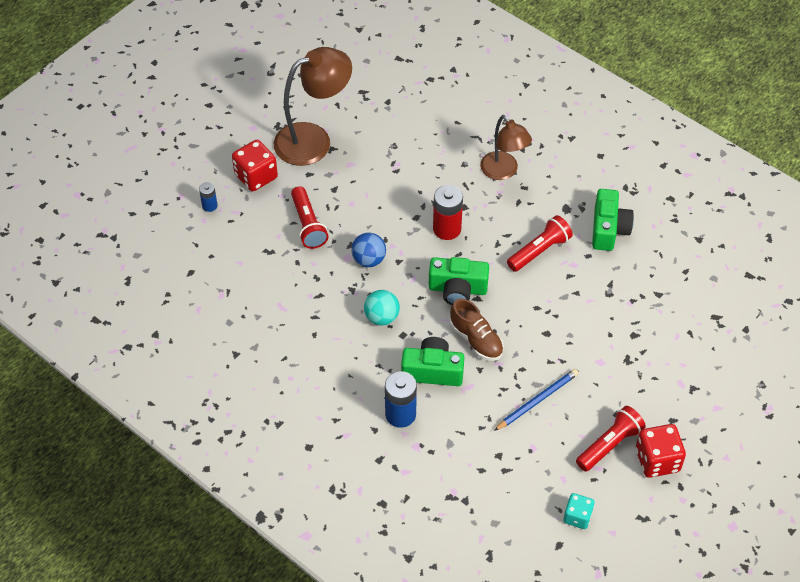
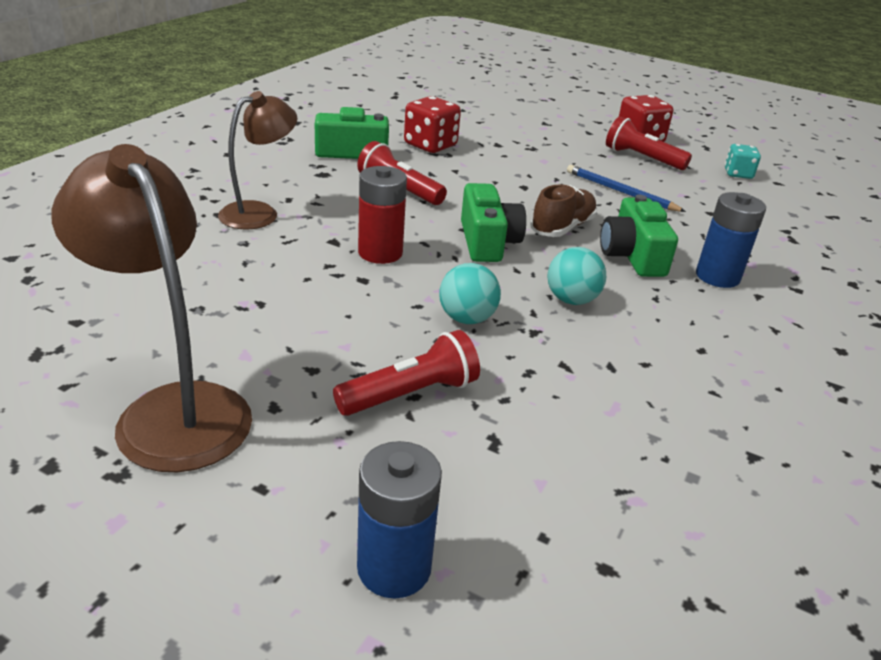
camera: 105 degrees left, 20 degrees down
(209, 206) = (394, 567): blue battery -> blue battery, size x1.83
(256, 176) = (287, 491): red dice -> red dice (430, 145)
(369, 260) = (467, 318): blue ball -> turquoise ball

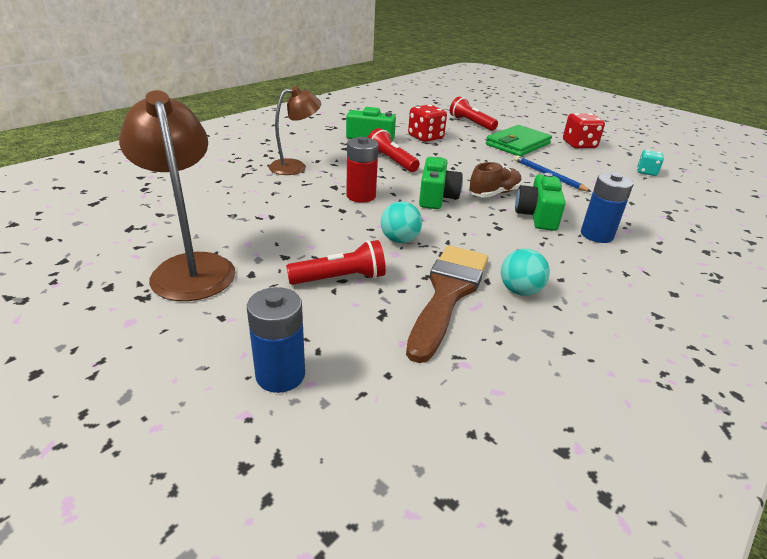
camera: 15 degrees right, 0 degrees up
(560, 146) = (517, 144): none -> green wallet
(568, 394) = (448, 293): none -> brown brush
(571, 300) = (479, 237): turquoise ball -> turquoise ball (520, 291)
(642, 158) = (575, 156): red flashlight -> red flashlight (471, 123)

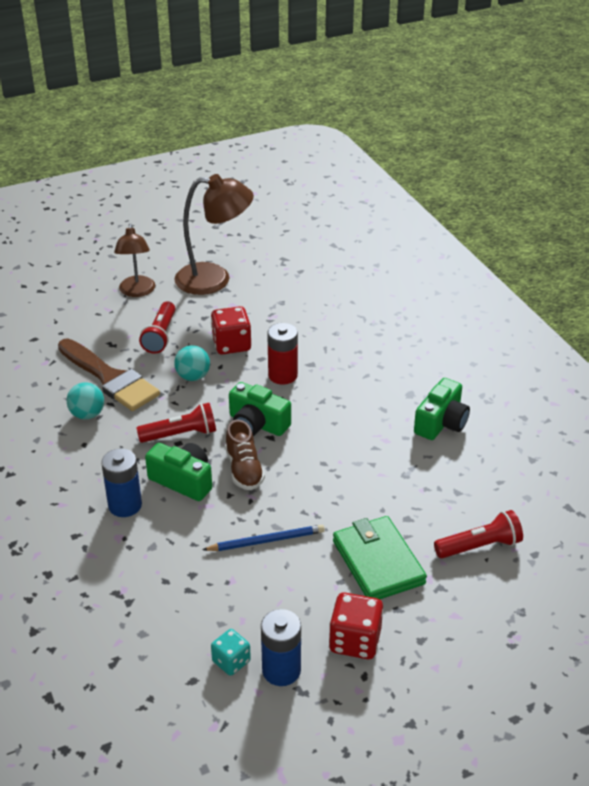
camera: 115 degrees right, 5 degrees up
(280, 375) = (89, 298): blue battery -> blue battery (281, 670)
(295, 166) = (368, 349): brown lamp -> brown lamp (137, 292)
(391, 161) = (359, 419): red flashlight -> red flashlight (180, 434)
(425, 137) = (430, 473): red dice -> red dice (231, 344)

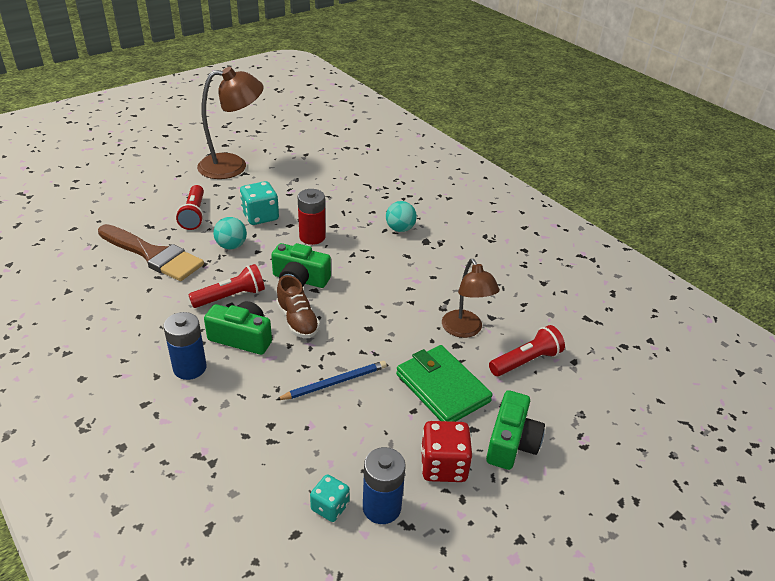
camera: 15 degrees left, 0 degrees up
(87, 414) = (137, 289): turquoise ball -> turquoise ball (400, 229)
(137, 292) = (165, 181): brown lamp -> brown lamp (465, 330)
(231, 344) = (260, 216): red dice -> turquoise dice
(441, 422) = (459, 261): green camera -> green camera (511, 442)

